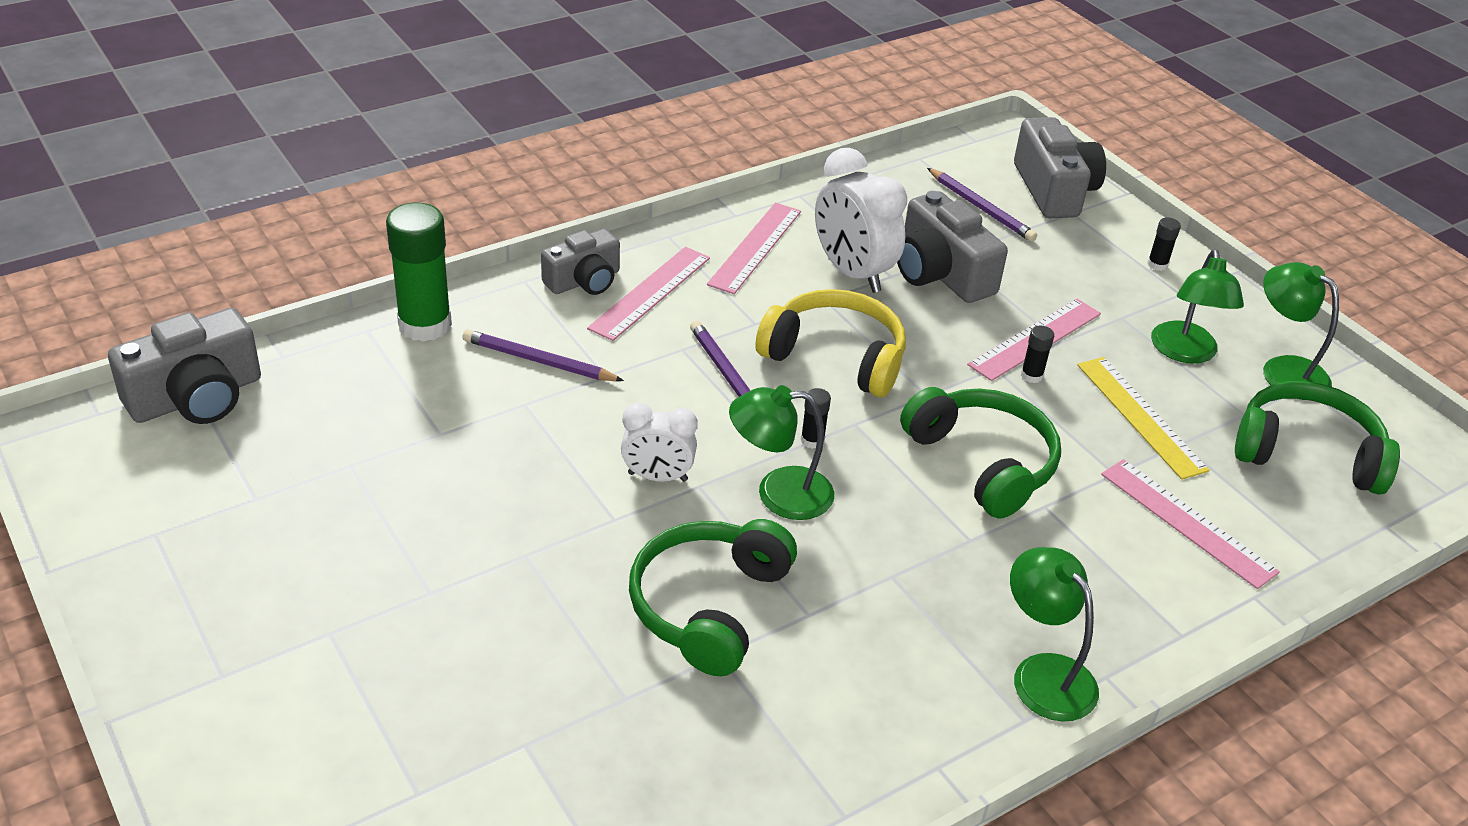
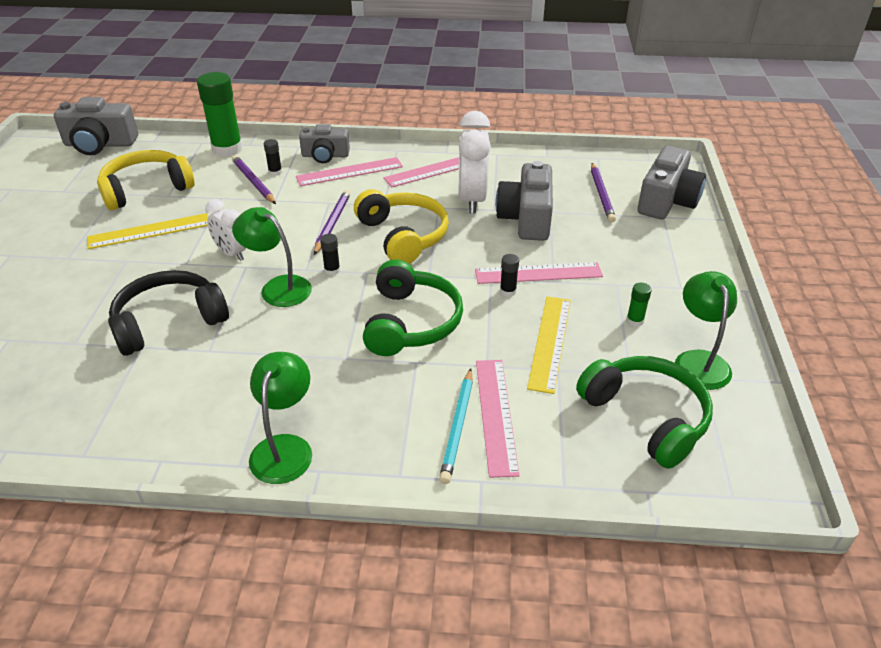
camera: 40 degrees right, 0 degrees up
(392, 438) = (146, 189): none -> yellow headphones
(494, 498) = (149, 231): none -> yellow ruler
(709, 606) = (169, 322): green headphones -> black headphones
(1157, 264) = (686, 265): black glue stick -> black glue stick (275, 172)
(1170, 554) = (457, 427): none -> turquoise pencil
(1185, 352) = (635, 321): green lamp -> green glue stick

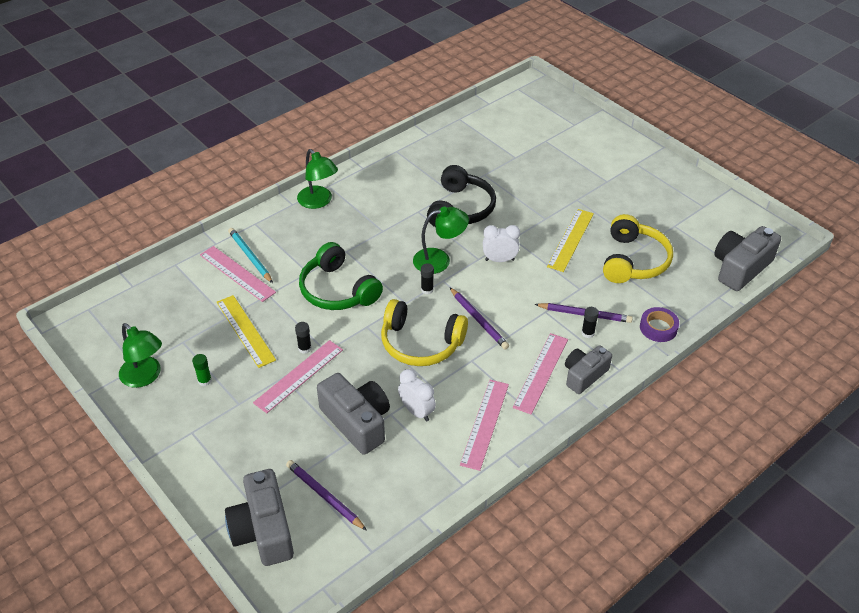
camera: 135 degrees right, 5 degrees up
(227, 149) = (658, 328): green glue stick -> purple tape
(472, 200) = (417, 411): white clock -> white clock, size x0.61
(646, 417) = (156, 321): green headphones -> none

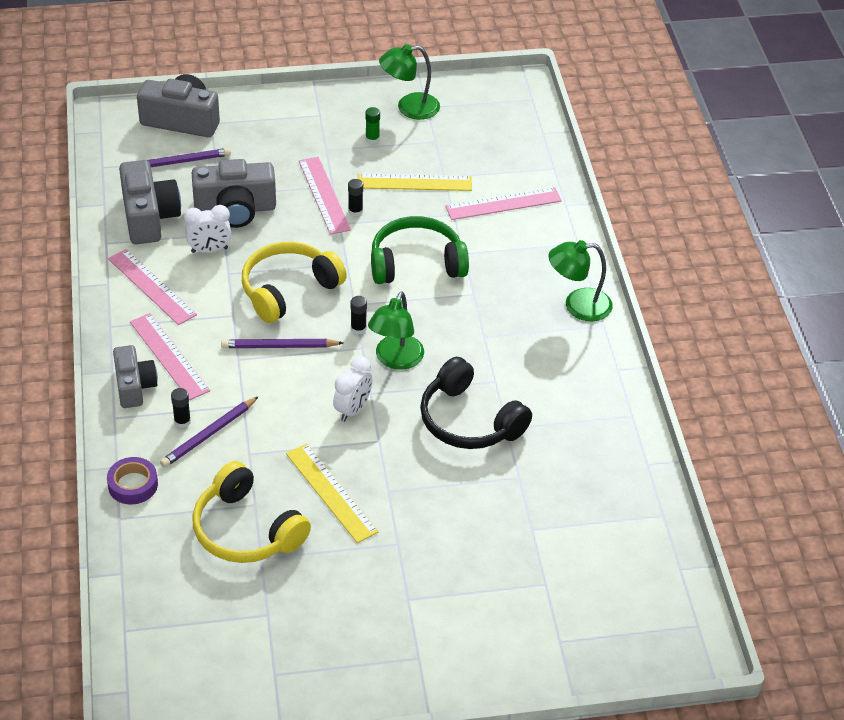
camera: 120 degrees right, 0 degrees up
(250, 257) = (522, 221): turquoise pencil -> none
(740, 268) = (141, 630): grey camera -> grey camera (149, 217)

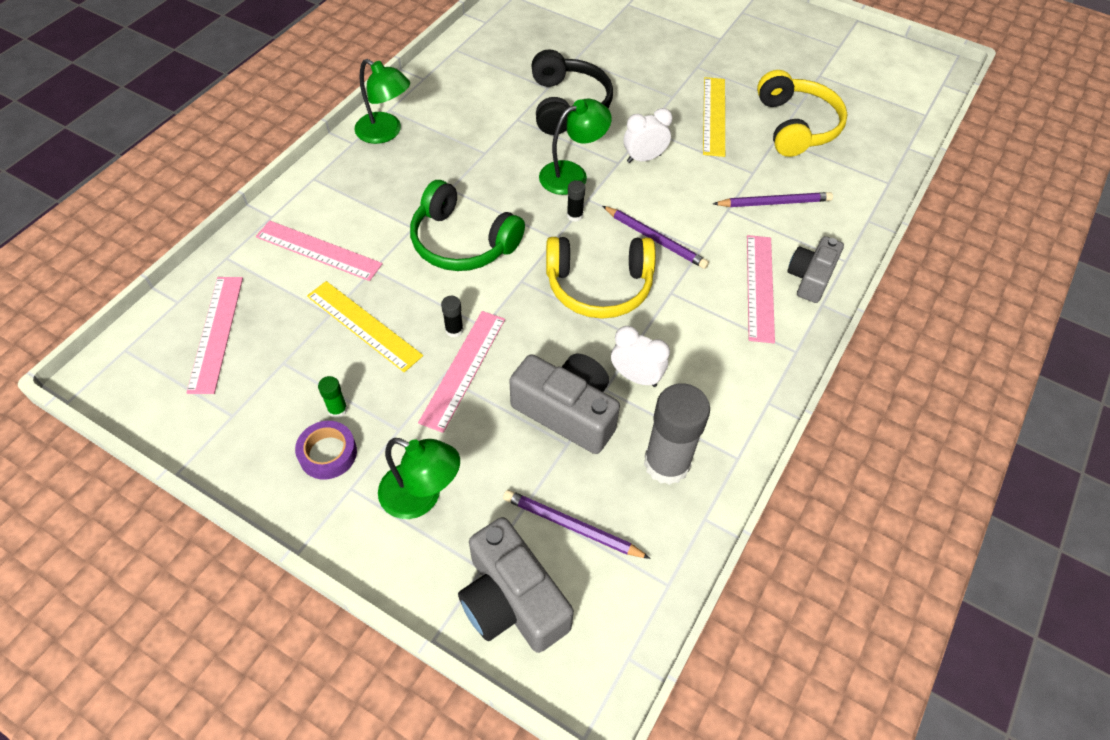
camera: 140 degrees left, 10 degrees up
(133, 485) = (863, 199): purple tape -> purple tape (328, 453)
(149, 217) = (666, 463): grey camera -> grey glue stick
(152, 286) = (725, 370): pink ruler -> pink ruler (216, 333)
(182, 421) = (789, 225): black glue stick -> none
(409, 108) = (250, 426): green lamp -> green lamp (421, 497)

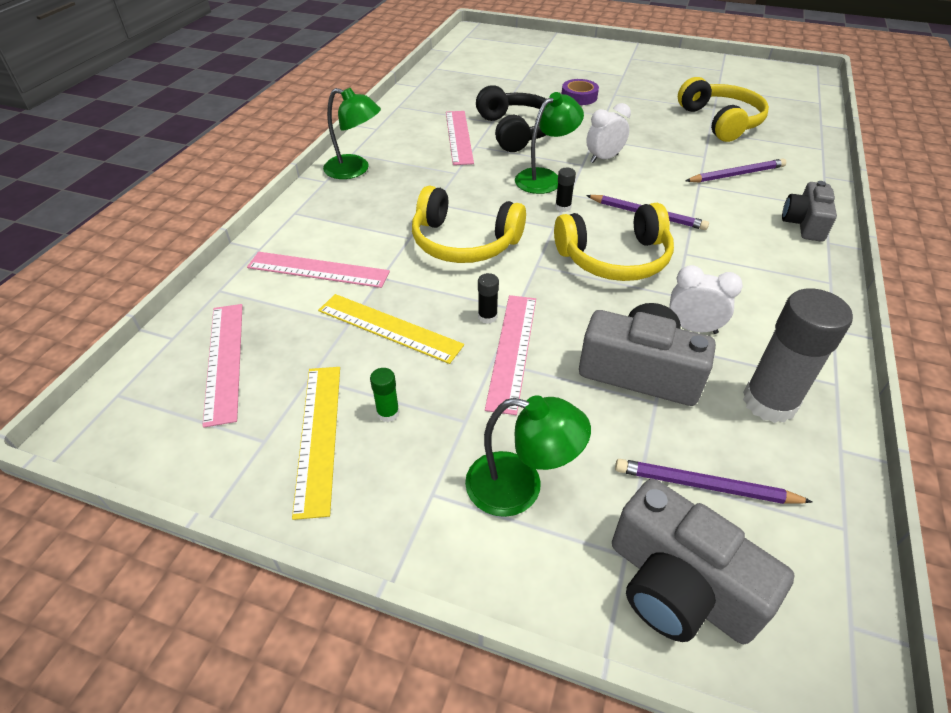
camera: 10 degrees left, 10 degrees down
(328, 453) = (392, 461): purple tape -> purple tape (579, 97)
(462, 242) = (464, 242): green headphones -> yellow headphones
(713, 116) = (647, 123): yellow ruler -> yellow ruler (318, 436)
(759, 287) = (764, 237): pink ruler -> pink ruler (458, 137)

